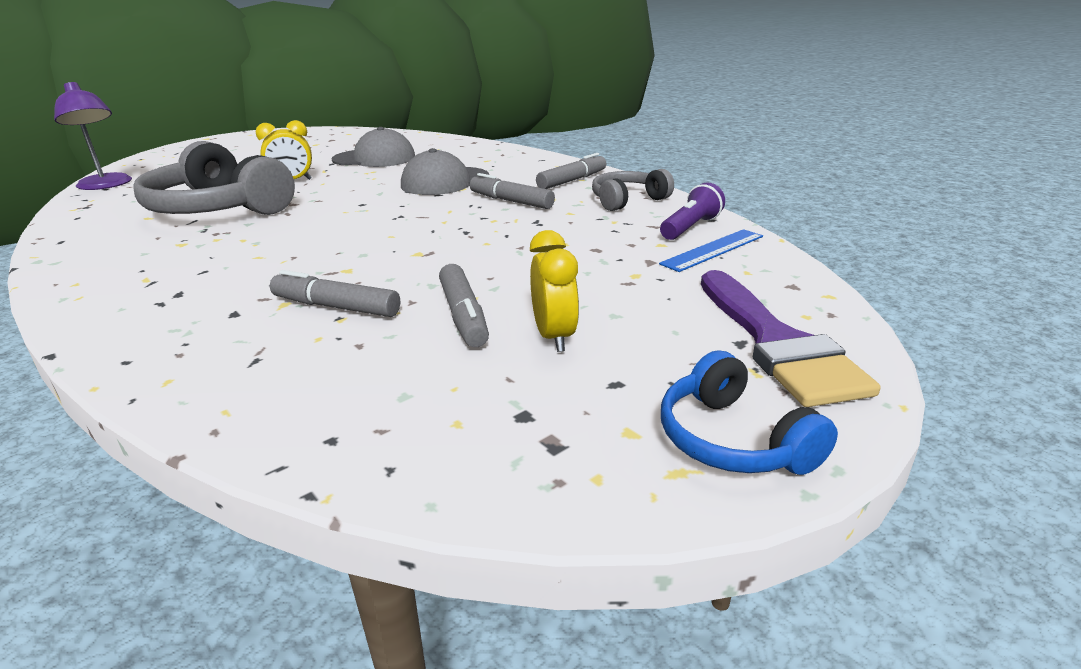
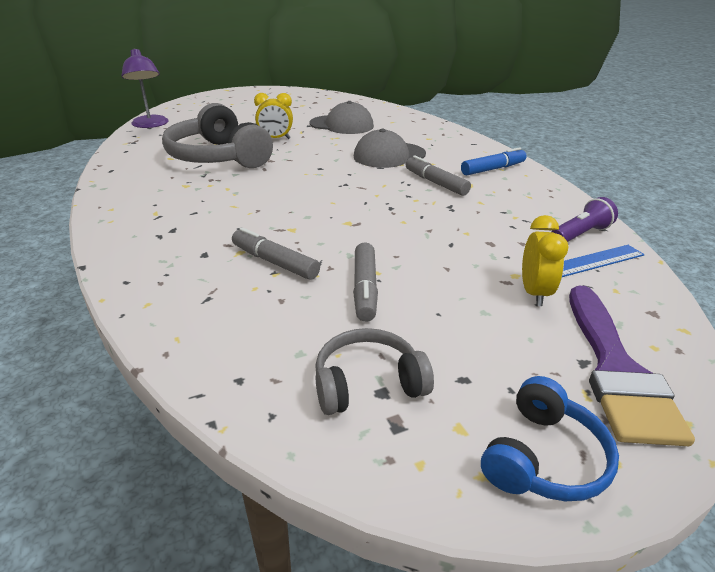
camera: 15 degrees right, 5 degrees up
(554, 337) = (428, 323): yellow clock -> yellow clock (534, 293)
(572, 180) = (493, 169): grey marker -> blue marker
(627, 200) = (534, 197): grey headphones -> grey headphones (368, 384)
(733, 440) = (543, 457): blue headphones -> blue headphones turned 135 degrees counterclockwise

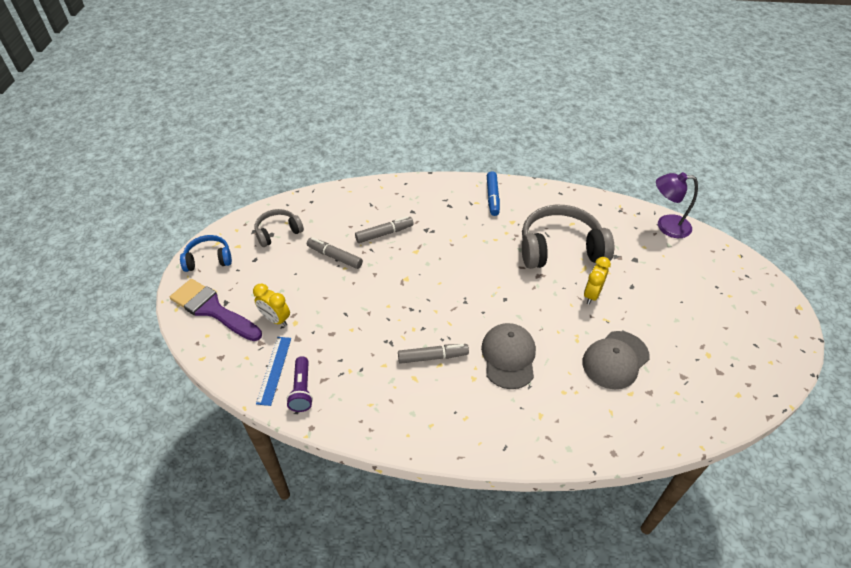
camera: 120 degrees right, 15 degrees up
(368, 384) = (278, 232): grey headphones -> grey headphones turned 135 degrees counterclockwise
(493, 169) = (434, 417): blue marker -> blue marker (492, 197)
(543, 457) = (208, 259): blue headphones -> blue headphones turned 105 degrees clockwise

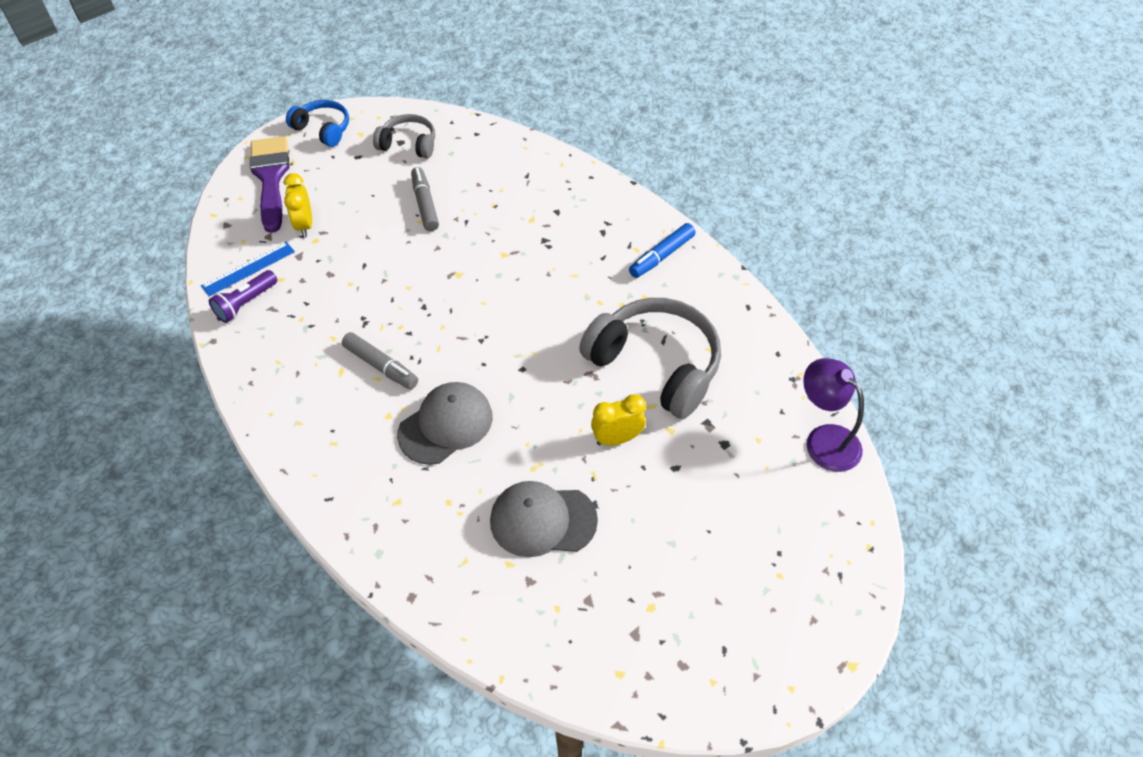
camera: 45 degrees right, 5 degrees up
(384, 233) = (499, 214): grey marker -> none

